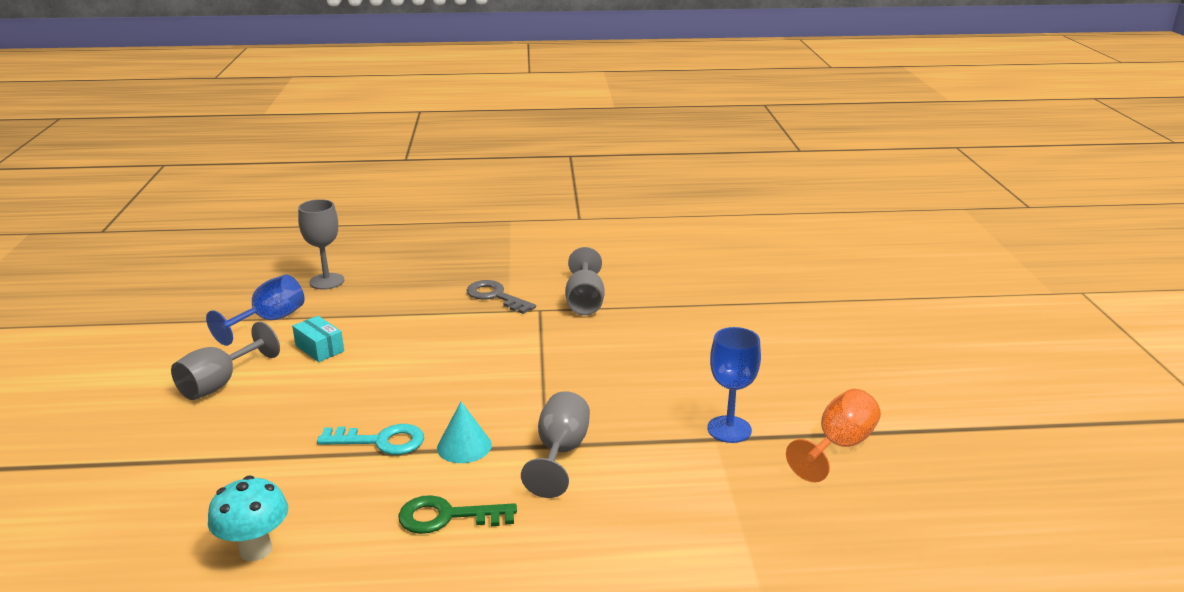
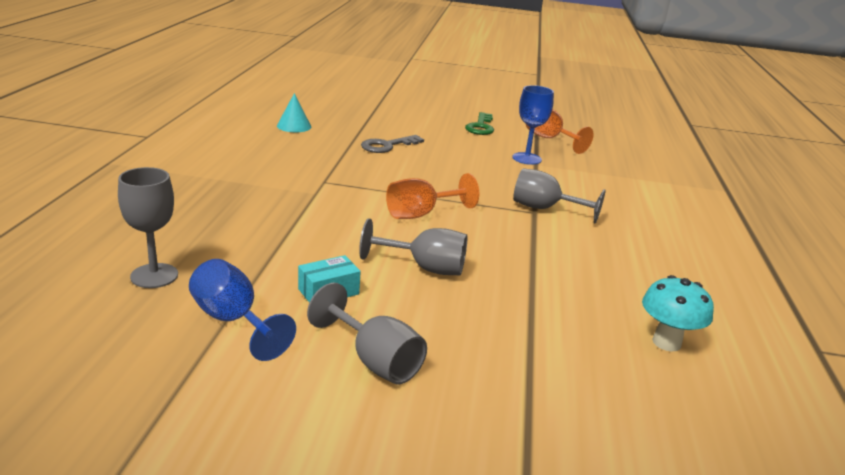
camera: 80 degrees left, 0 degrees up
(381, 441) = (516, 273): turquoise key -> none
(447, 517) = (618, 257): green key -> green key (480, 127)
(464, 446) = (530, 240): turquoise cone -> turquoise cone (294, 126)
(493, 371) = (420, 214): none -> orange goblet
(495, 296) = (282, 194): grey key -> grey key (387, 146)
(584, 302) = (324, 164): grey goblet -> grey goblet (425, 268)

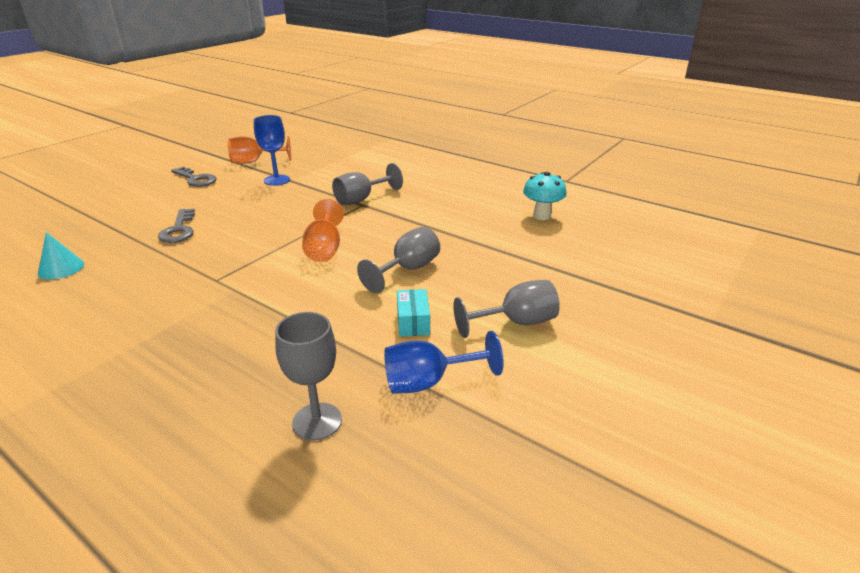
camera: 60 degrees left, 5 degrees up
(480, 127) = (196, 179): green key -> grey key

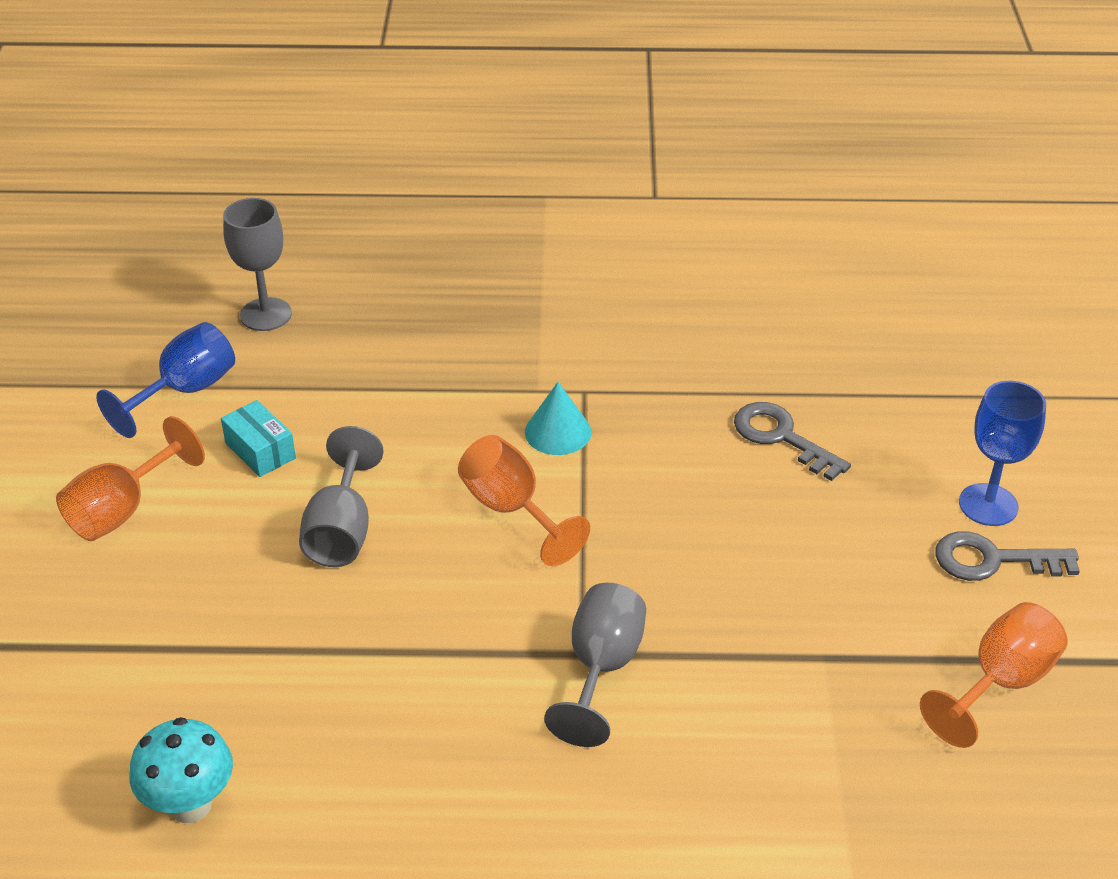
camera: 145 degrees right, 10 degrees up
(61, 268) = (800, 316): turquoise cone -> turquoise cone (558, 432)
(277, 180) = (846, 641): blue goblet -> blue goblet (988, 505)
(516, 322) = (122, 510): grey goblet -> orange goblet

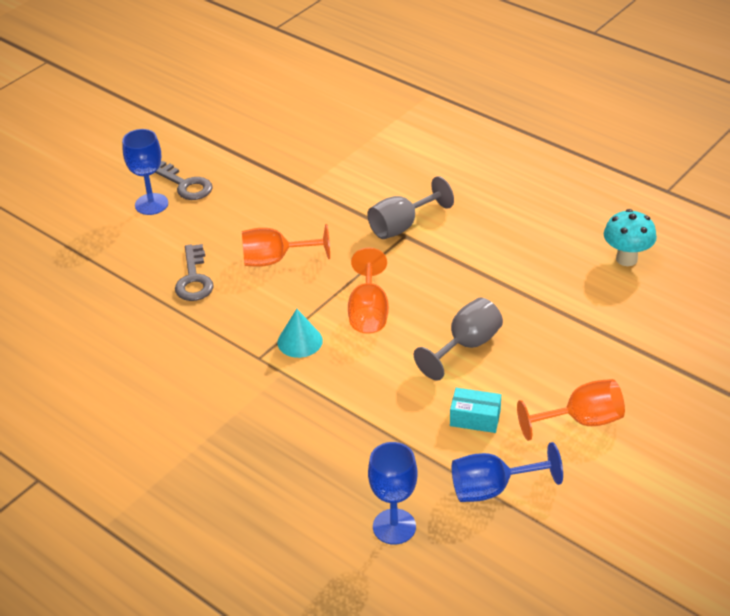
camera: 140 degrees left, 0 degrees up
(260, 450) = (475, 418): turquoise box -> turquoise box turned 75 degrees counterclockwise
(266, 314) = (394, 526): grey goblet -> blue goblet
(1000, 683) = (251, 148): orange goblet -> orange goblet (275, 260)

